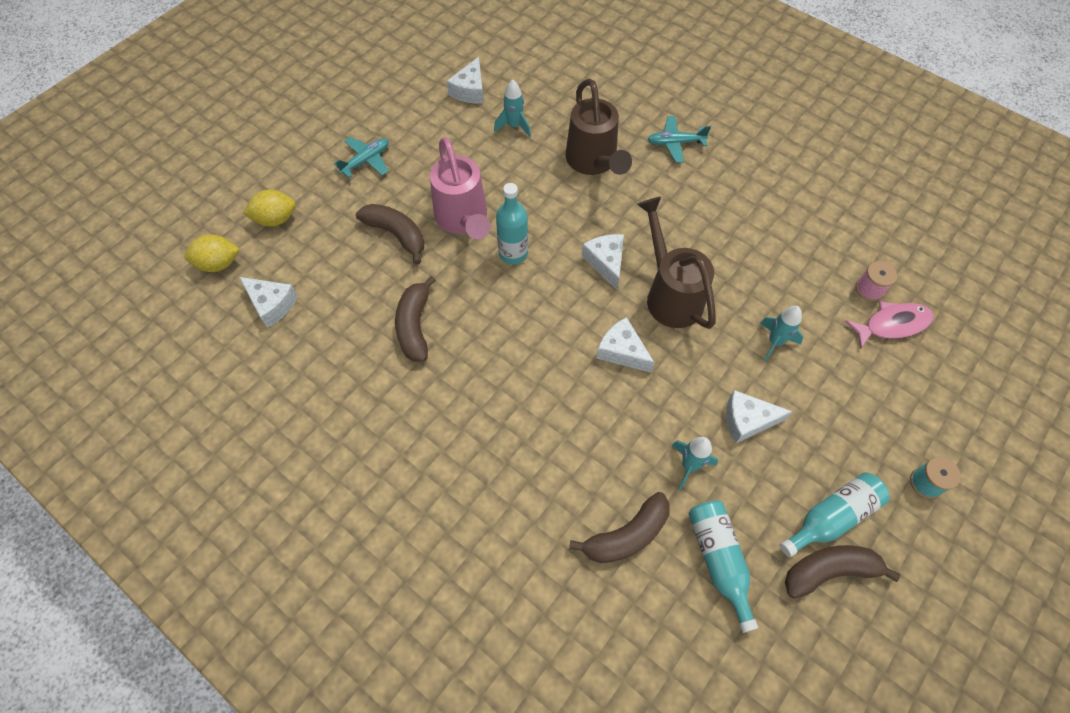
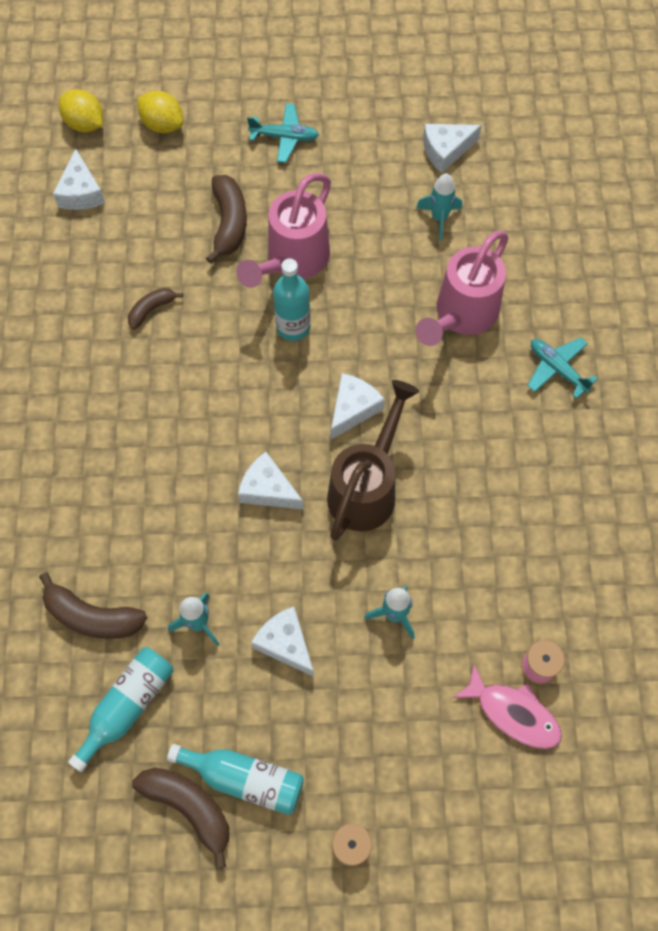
camera: 50 degrees right, 5 degrees up
(415, 326) = (151, 310): brown banana -> brown banana, size x0.60
(593, 162) = (461, 315): brown watering can -> pink watering can
(622, 351) = (268, 489): white cheese -> white cheese turned 60 degrees counterclockwise

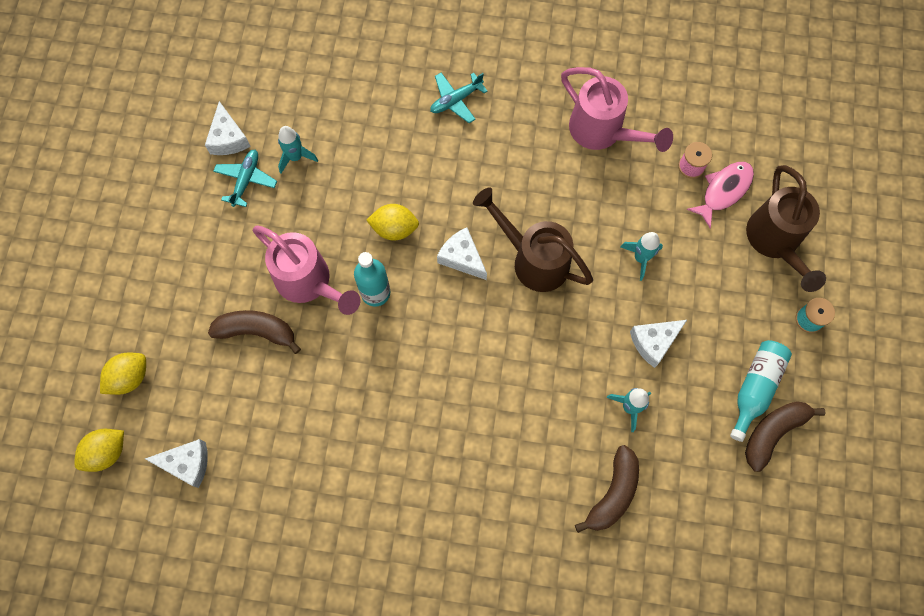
camera: 80 degrees left, 5 degrees up
(127, 706) = (690, 472): turquoise bottle -> none
(151, 310) = (332, 411): brown banana -> none
(268, 489) = (522, 336): white cheese -> none
(284, 137) = (176, 269): turquoise plane -> turquoise plane (246, 180)
(374, 332) = (394, 228): none -> yellow lemon
(454, 790) = (775, 242): none -> brown watering can
(461, 315) = (393, 159): pink watering can -> pink watering can (602, 132)

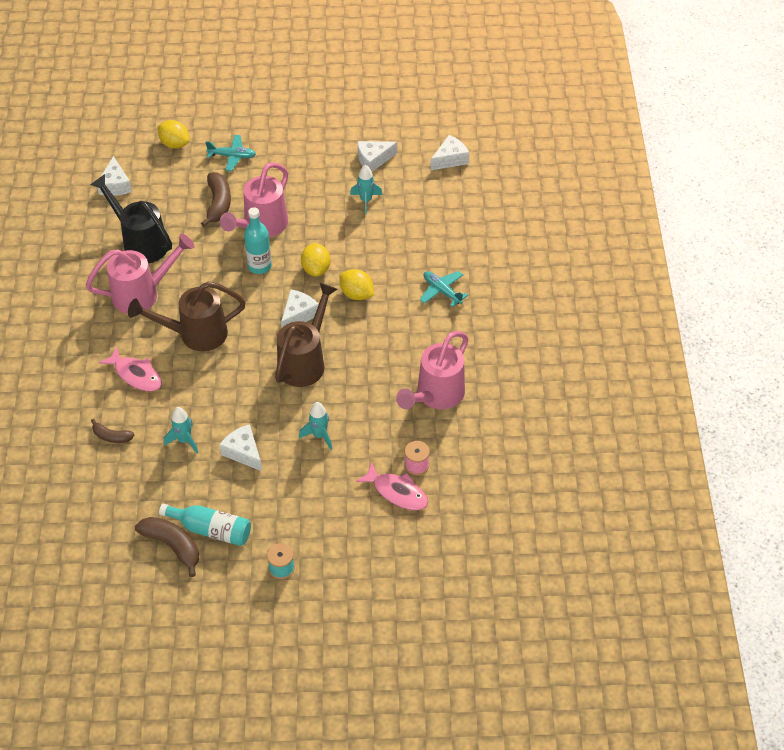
camera: 80 degrees right, 20 degrees down
(107, 452) = (120, 143): yellow lemon -> yellow lemon (356, 294)
(246, 180) = (340, 176): turquoise plane -> turquoise plane (232, 156)
(250, 55) = (450, 159): none -> white cheese
(302, 436) = (140, 242): none -> black watering can
(392, 440) = (142, 294): none -> pink watering can
(523, 457) = (136, 375): none -> pink fish
(613, 493) = (111, 436): brown banana -> brown banana, size x0.60
(775, 242) = (353, 536): brown watering can -> brown watering can (195, 334)

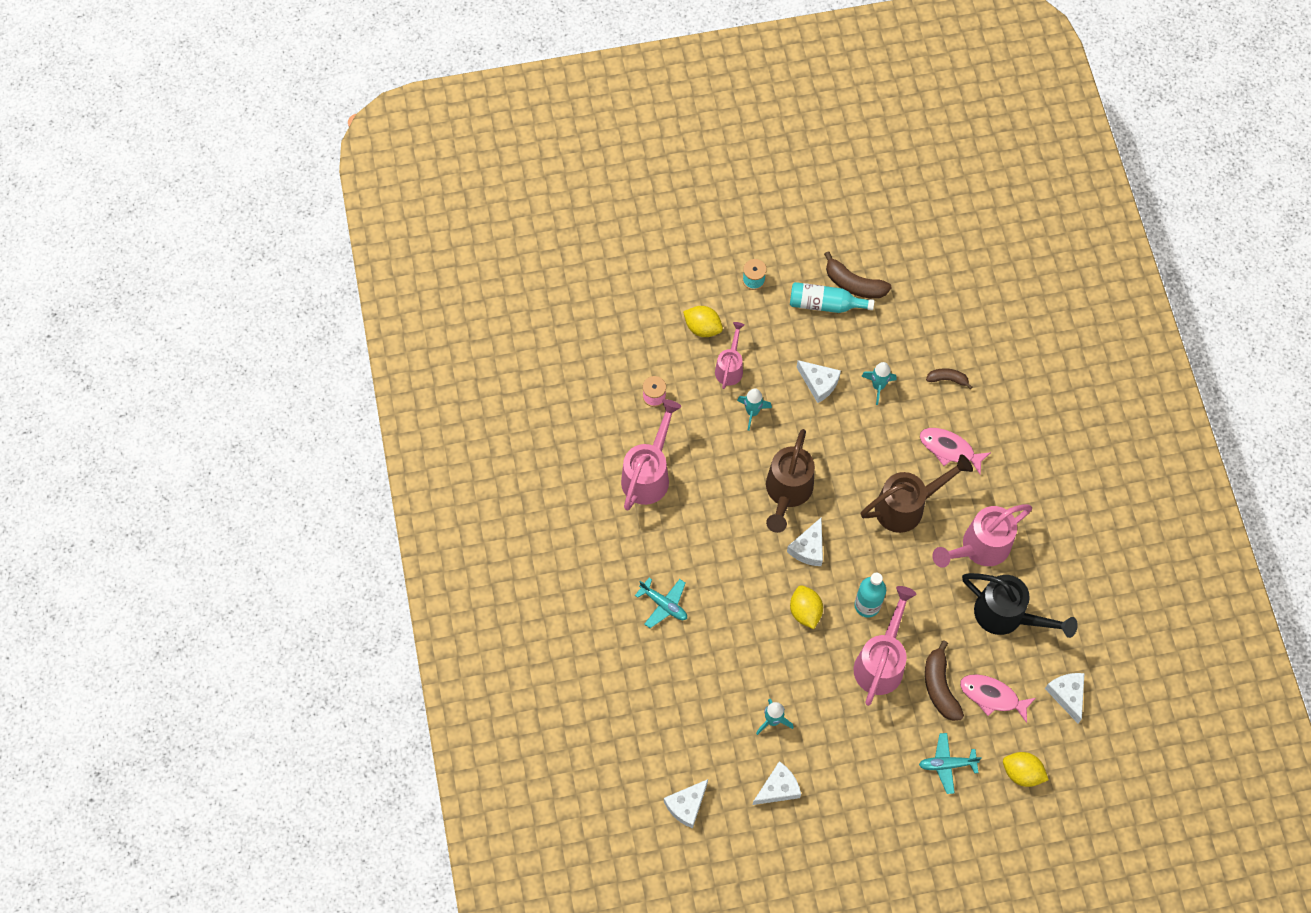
camera: 170 degrees right, 15 degrees up
(331, 481) = (730, 368): none -> pink watering can
(356, 294) = (754, 585): yellow lemon -> yellow lemon (702, 328)
(397, 492) = (667, 366): pink fish -> pink fish (992, 696)

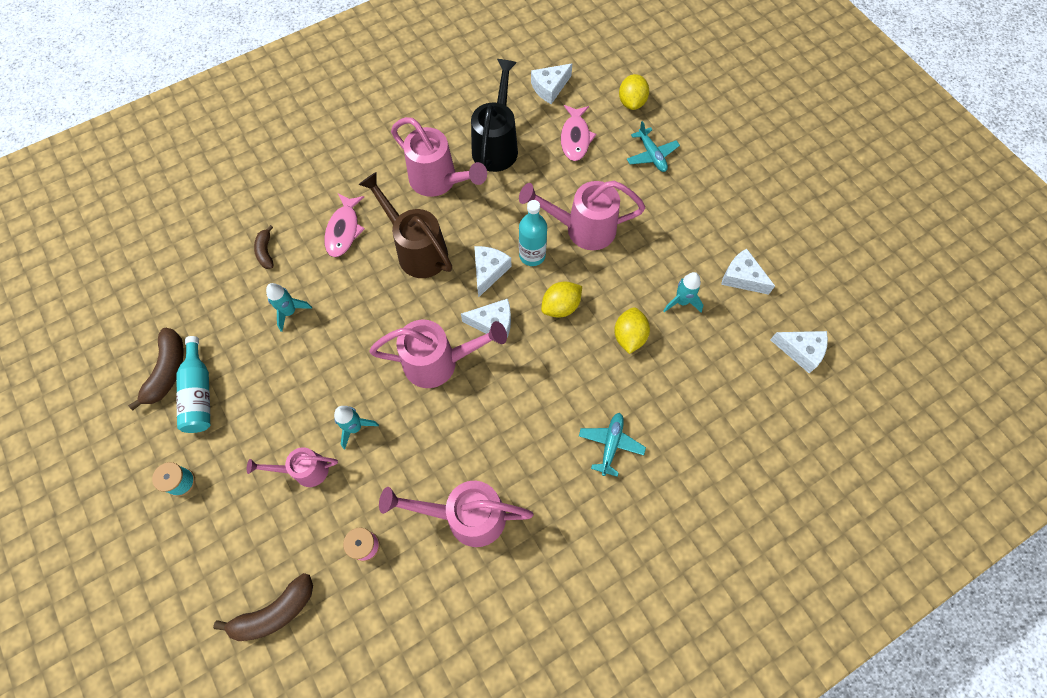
camera: 110 degrees left, 0 degrees up
(702, 328) = (259, 520): yellow lemon -> yellow lemon (629, 336)
(787, 492) = (439, 362): brown watering can -> pink watering can
(819, 383) = (301, 370): white cheese -> white cheese (489, 271)
(939, 687) = (585, 178): brown banana -> brown banana (275, 612)

